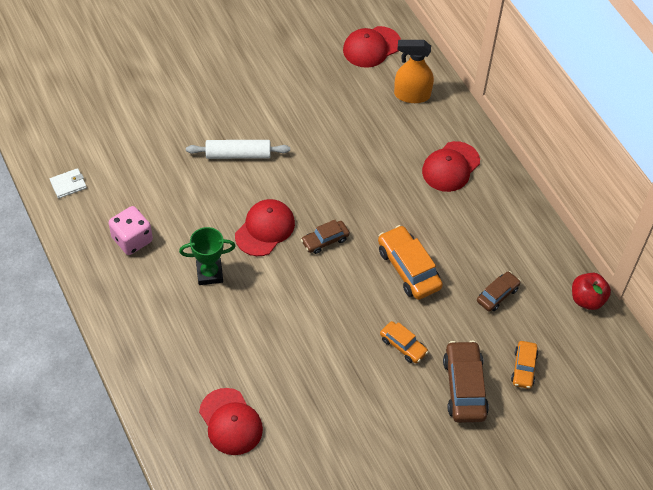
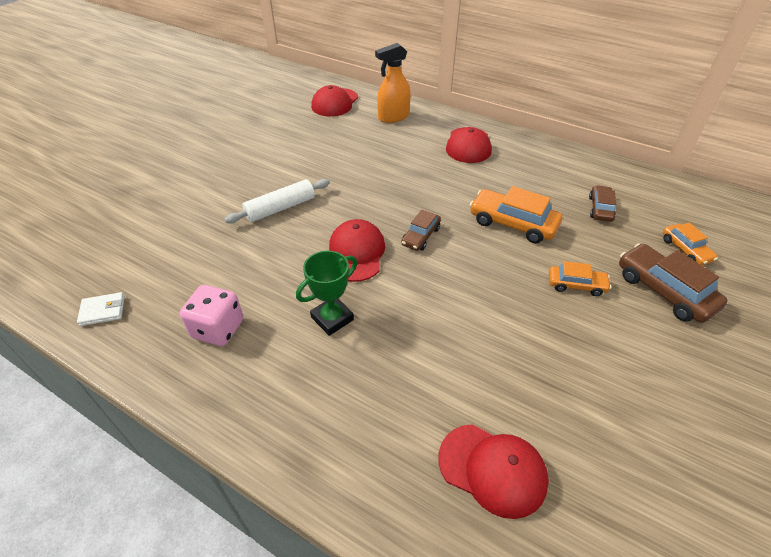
camera: 30 degrees left, 10 degrees down
(68, 184) = (103, 311): white wallet -> white wallet turned 45 degrees clockwise
(587, 299) = (662, 181): red apple -> none

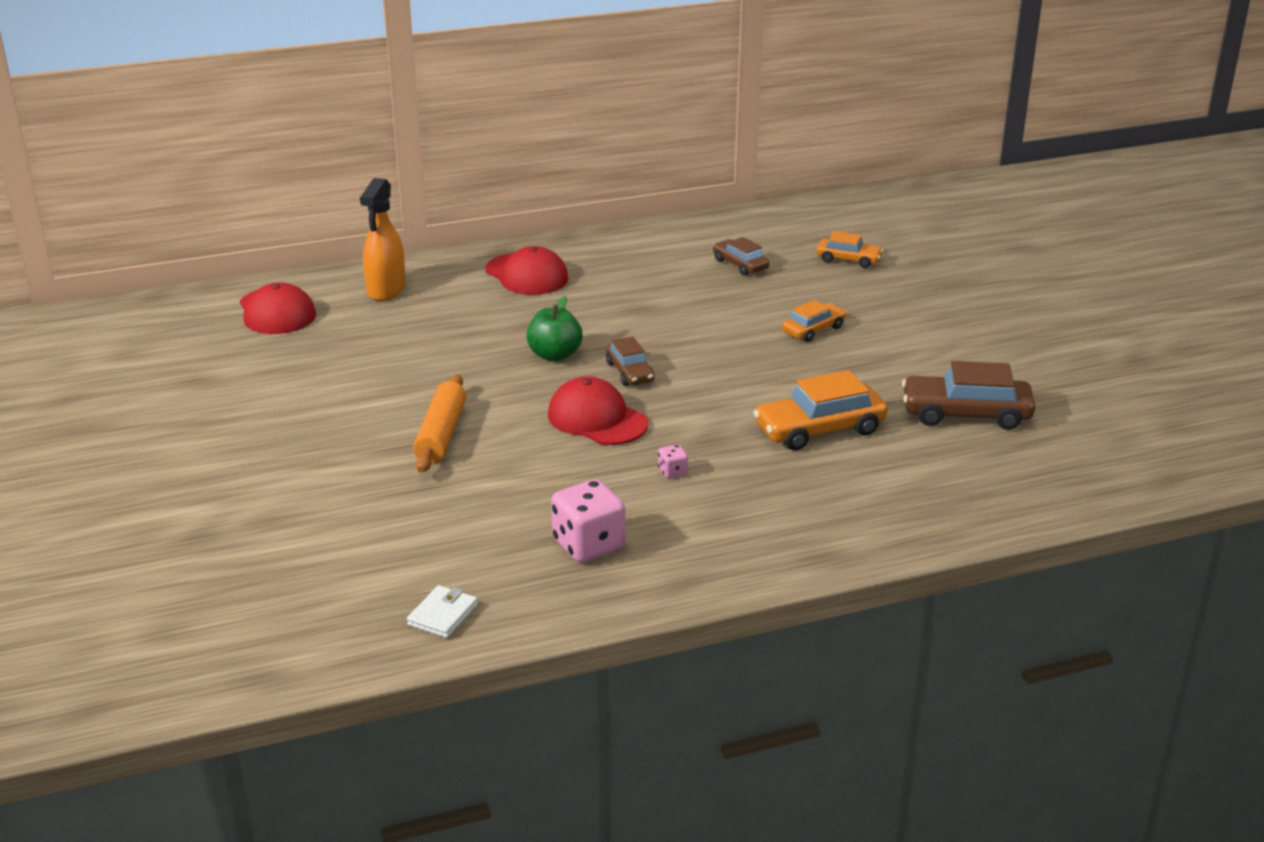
camera: 50 degrees left, 15 degrees down
(280, 208) = (441, 434): white rolling pin -> orange rolling pin
(332, 318) = (672, 472): green trophy -> pink dice
(403, 200) = (554, 355): none -> green apple
(492, 469) = (940, 466): red cap -> none
(513, 223) = (690, 316): orange car -> orange car (819, 429)
(664, 291) = (876, 296): brown car -> brown car (966, 414)

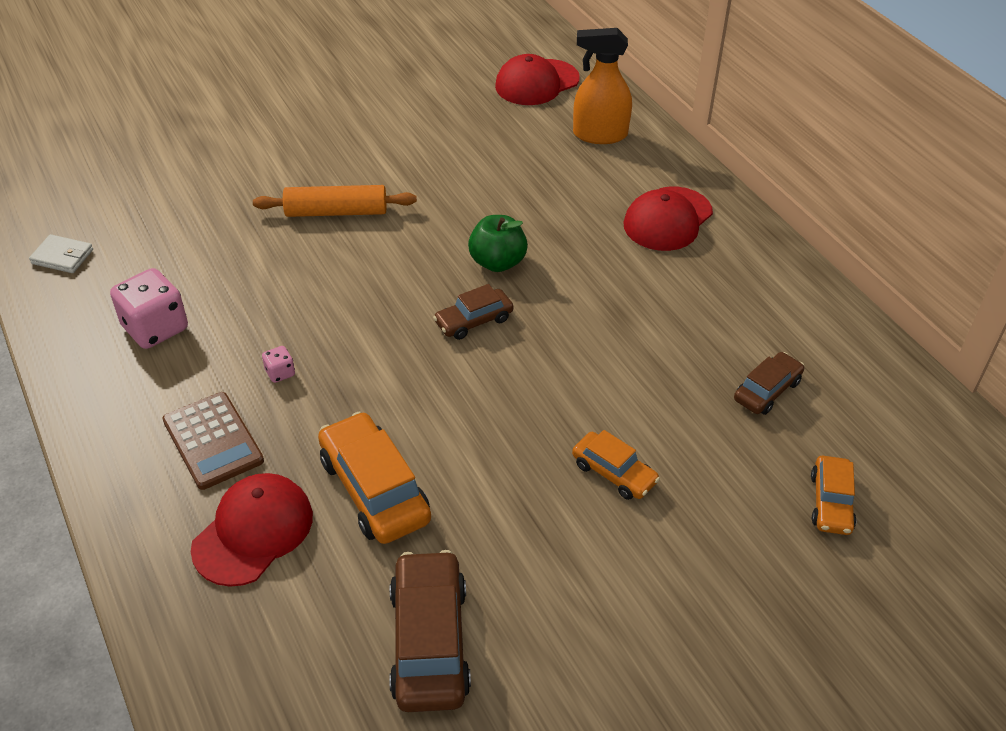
camera: 80 degrees right, 15 degrees up
(597, 419) = (375, 308): red cap -> red cap (253, 531)
(753, 508) = (213, 441): none -> brown calculator

